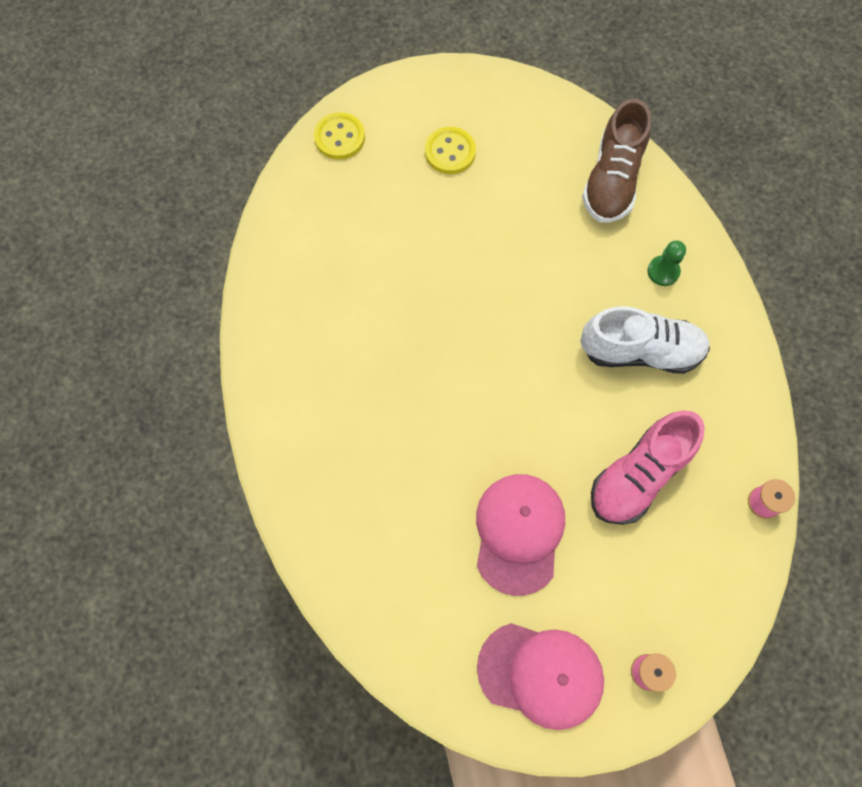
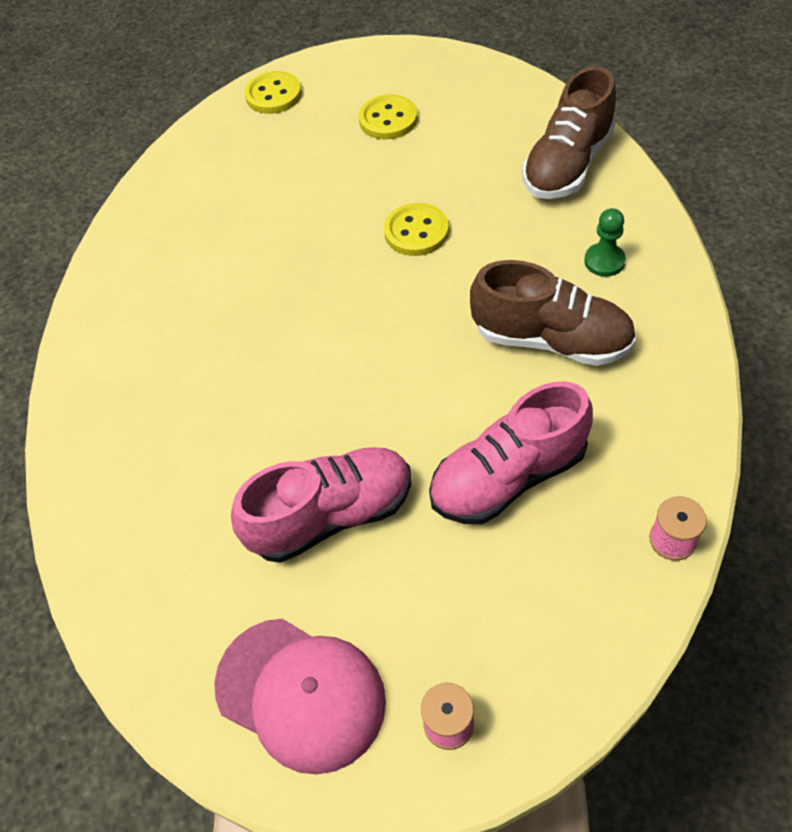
camera: 20 degrees right, 15 degrees down
(508, 266) = (416, 231): none -> yellow button
(519, 533) = (331, 515): pink cap -> pink shoe
(640, 351) = (551, 339): white shoe -> brown shoe

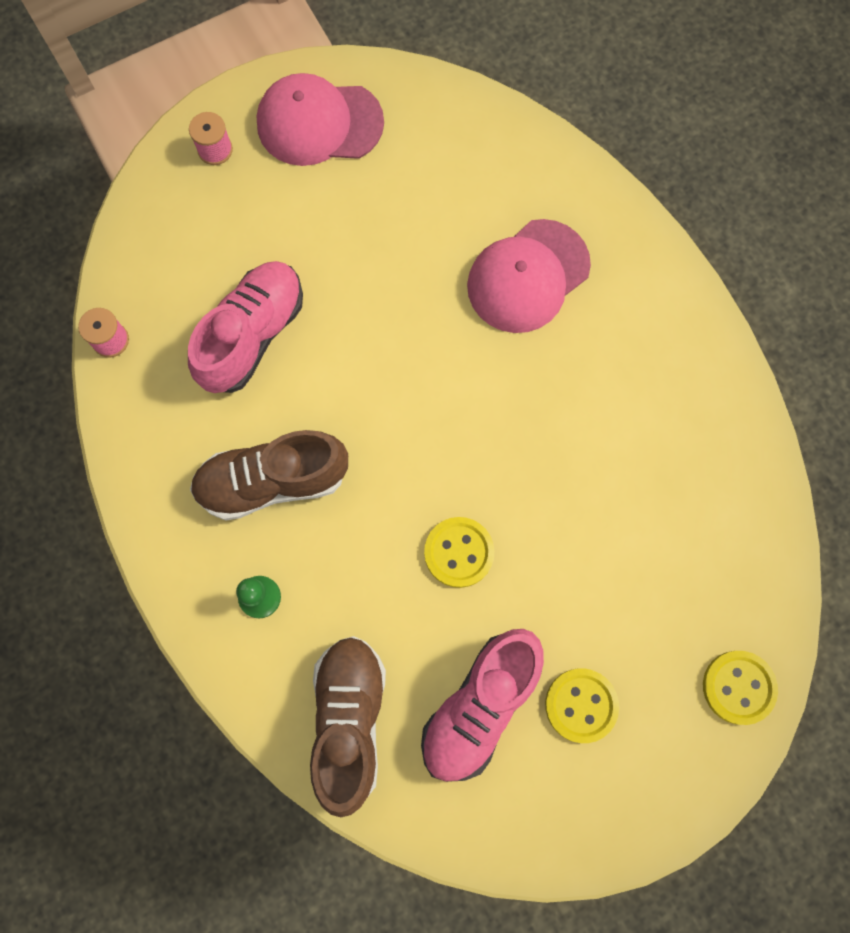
camera: 145 degrees right, 20 degrees up
(201, 413) = (528, 276): none -> pink cap
(331, 515) = (370, 244): pink shoe -> pink shoe (480, 706)

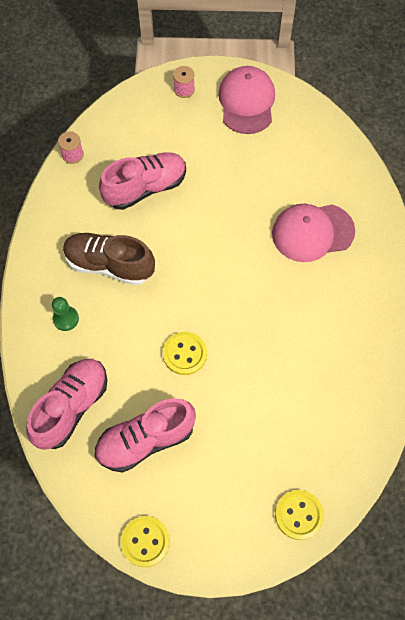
camera: 30 degrees right, 10 degrees down
(319, 123) = (246, 102): pink cap -> pink cap turned 60 degrees clockwise
(349, 720) = (71, 407): brown shoe -> pink shoe
(581, 705) = (202, 472): yellow button -> yellow button (145, 541)

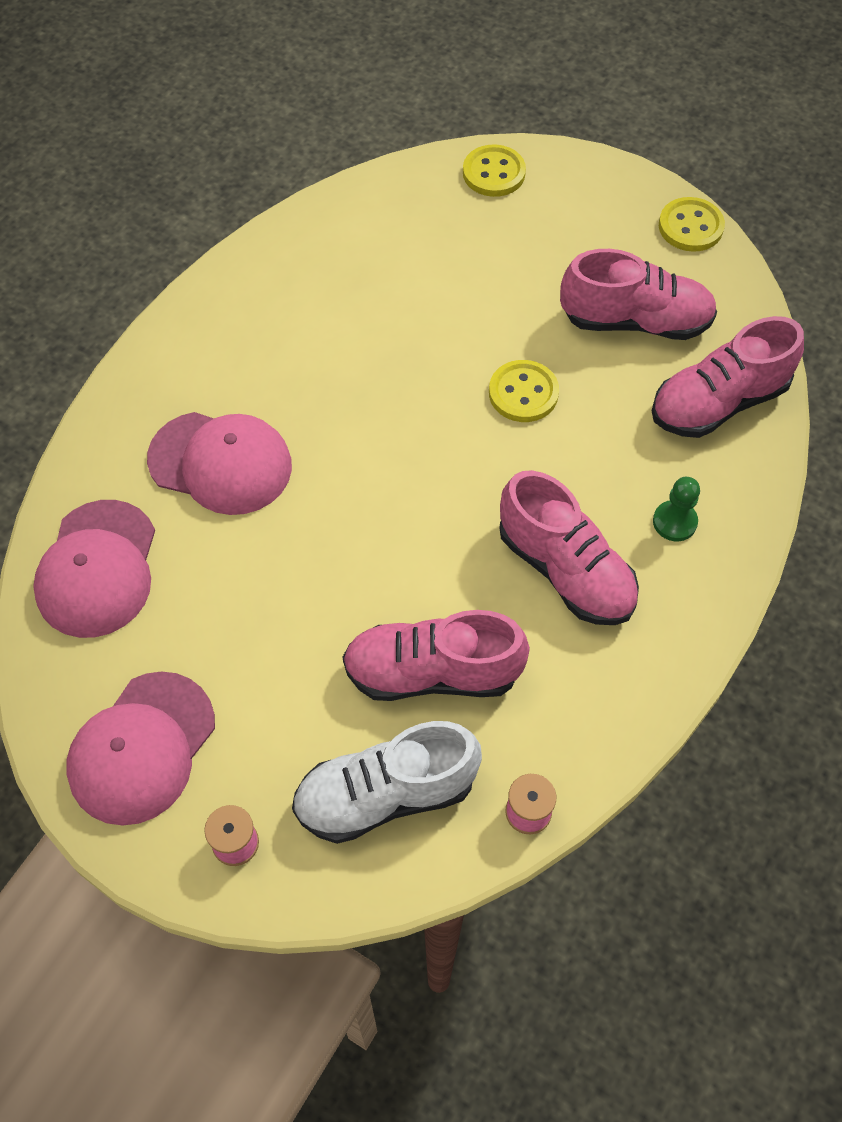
camera: 150 degrees left, 5 degrees down
(109, 265) = (565, 570): brown shoe -> pink shoe
(135, 133) = (386, 794): none -> white shoe
(326, 157) = (97, 569): none -> pink cap

